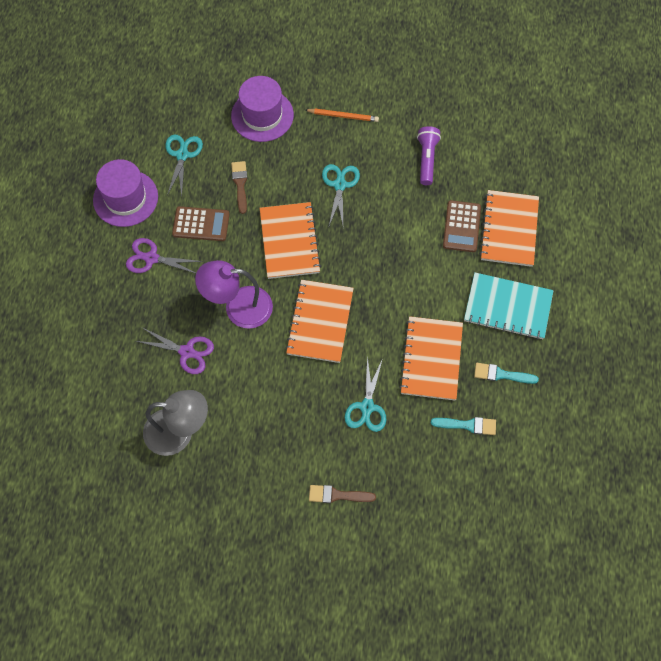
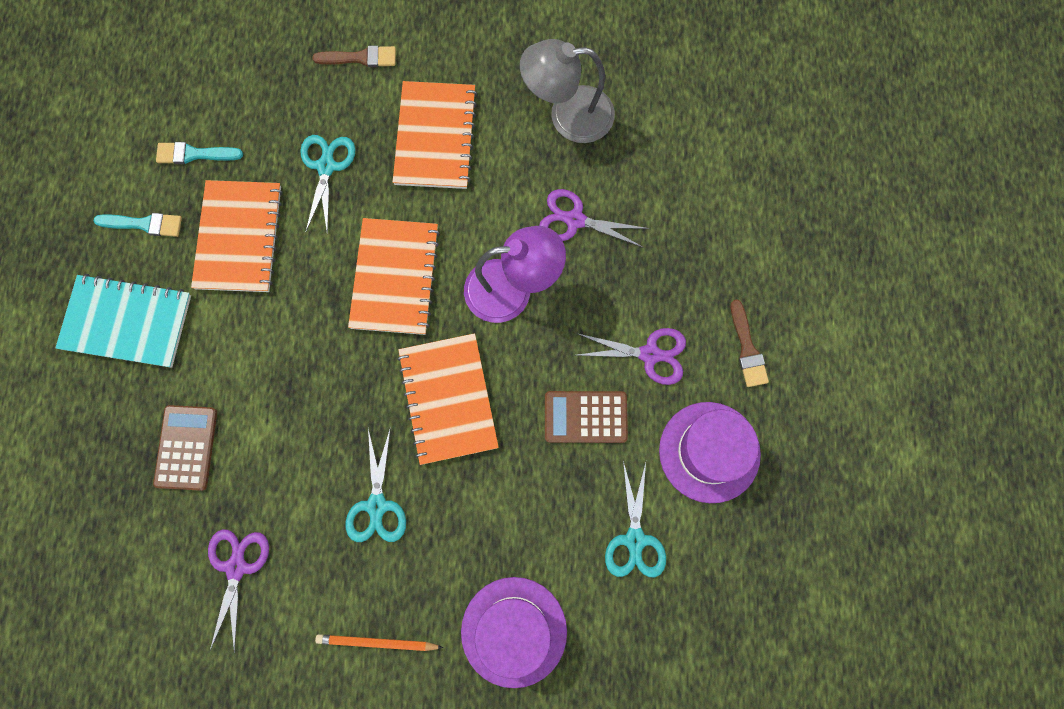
camera: 175 degrees right, 10 degrees up
(240, 184) = (534, 493): brown brush -> brown brush (747, 348)
(427, 159) = (236, 567): purple flashlight -> purple scissors
(509, 229) = (113, 449): orange notebook -> orange notebook (435, 137)

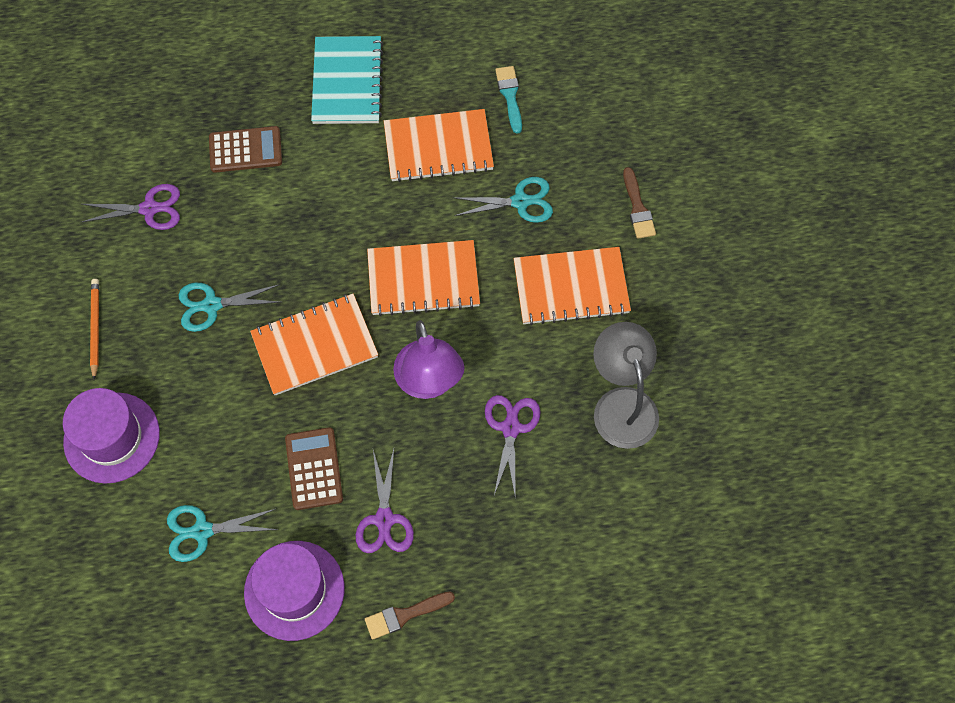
camera: 80 degrees right, 10 degrees down
(144, 224) = (437, 74): turquoise brush -> none

